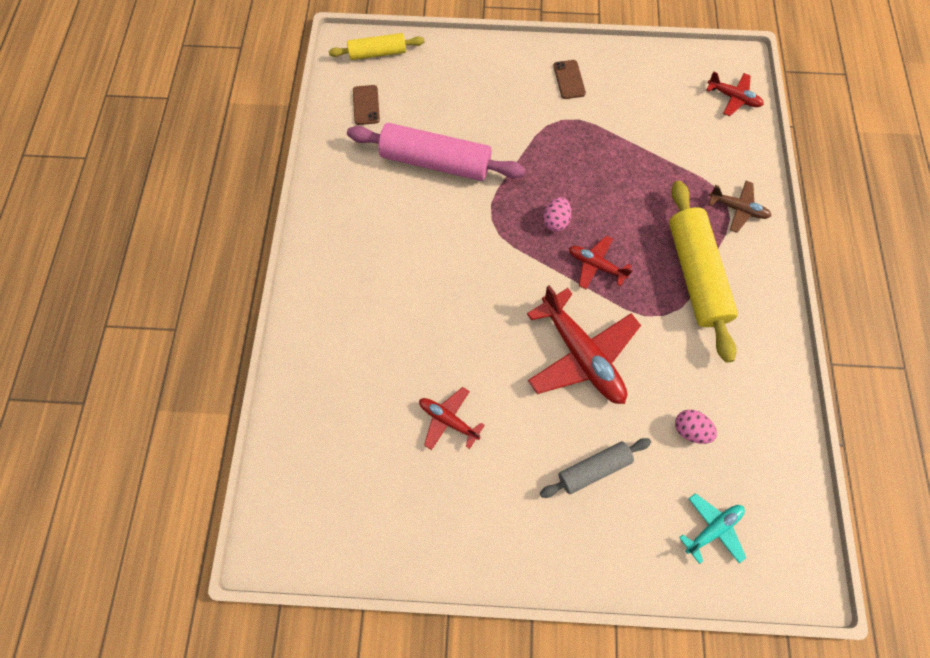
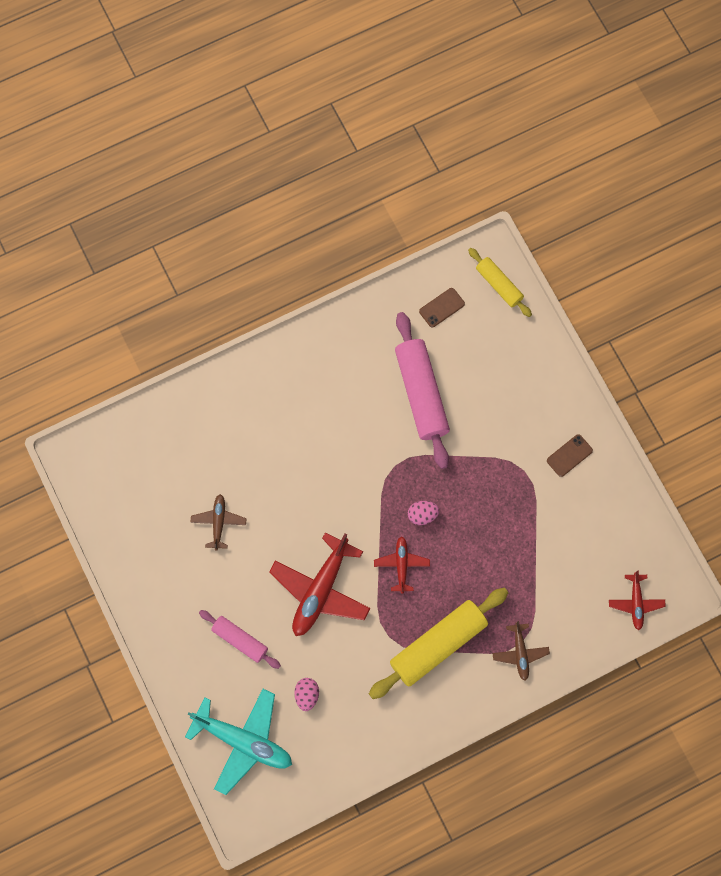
camera: 60 degrees right, 5 degrees up
(448, 420) = (218, 522): red plane -> brown plane
(593, 468) = (240, 640): grey rolling pin -> pink rolling pin
(712, 528) = (243, 741): turquoise plane -> turquoise plane, size x1.90

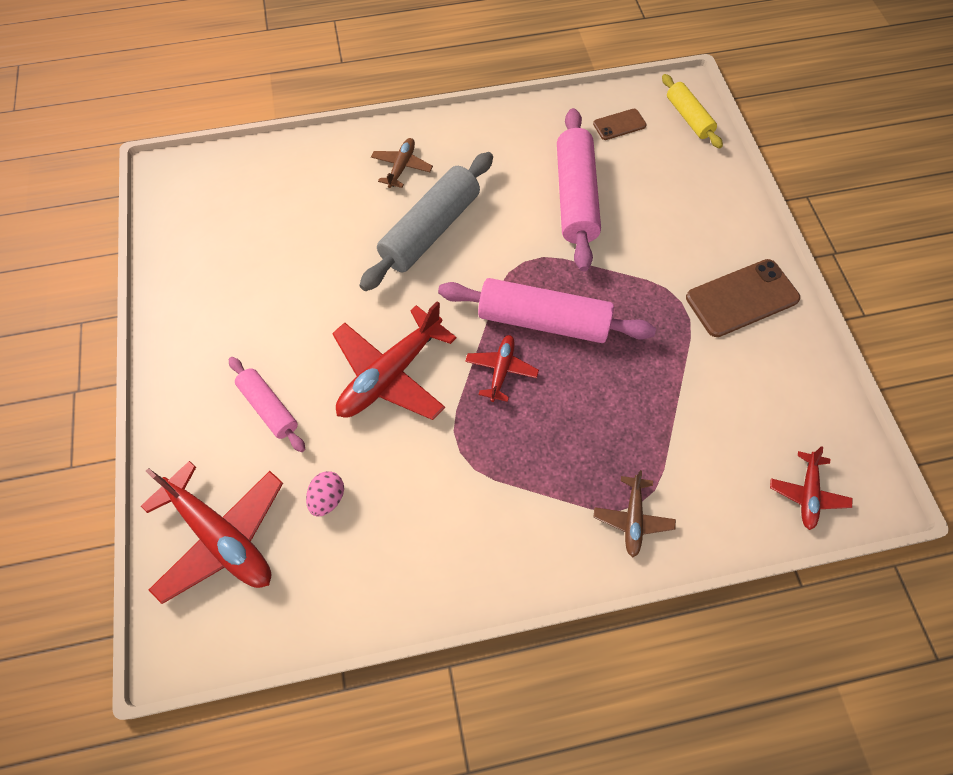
camera: 15 degrees right, 10 degrees down
(218, 522) = (297, 272): brown plane -> brown plane (401, 167)
(243, 741) = (222, 536): turquoise plane -> red plane
(312, 455) = (430, 230): none -> grey rolling pin
(422, 515) = (543, 320): pink egg -> pink rolling pin
(438, 644) = (522, 478): yellow rolling pin -> none
(569, 455) = (742, 298): brown phone -> brown phone, size x1.86

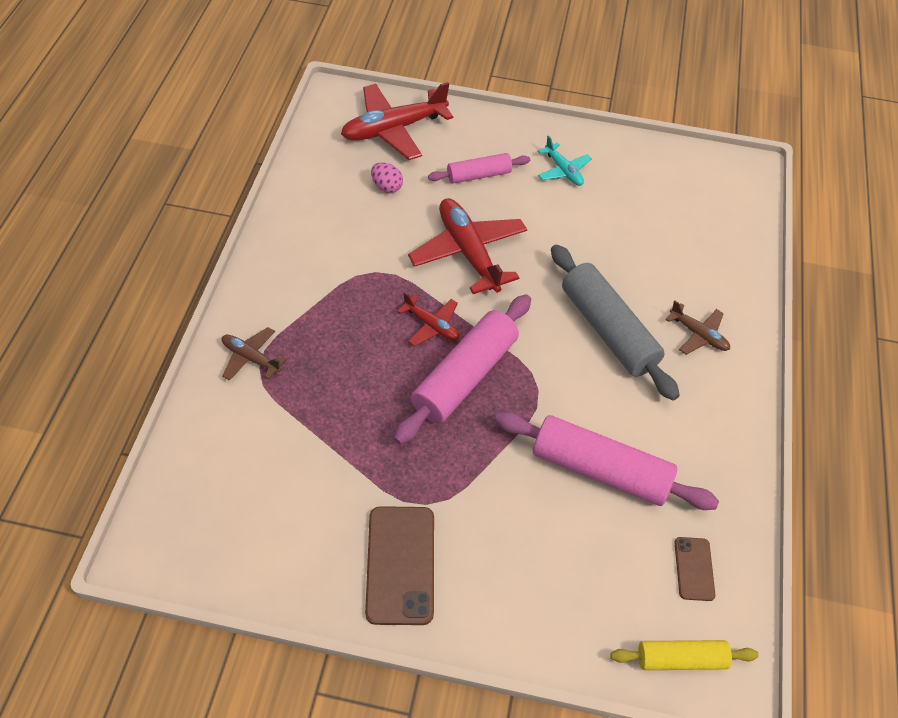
camera: 110 degrees right, 10 degrees down
(229, 328) = (563, 170): none -> turquoise plane
(807, 493) = (182, 498): red plane -> none

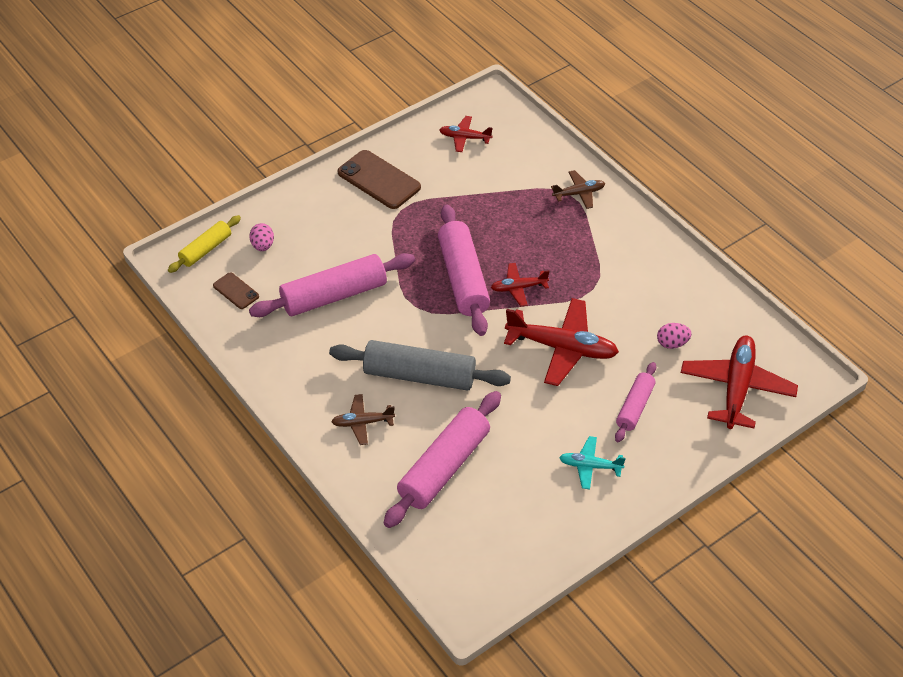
camera: 135 degrees right, 5 degrees down
(248, 528) = (464, 138): none -> red plane
(613, 601) = (263, 246): none -> pink egg
(669, 252) = (444, 467): none -> pink rolling pin

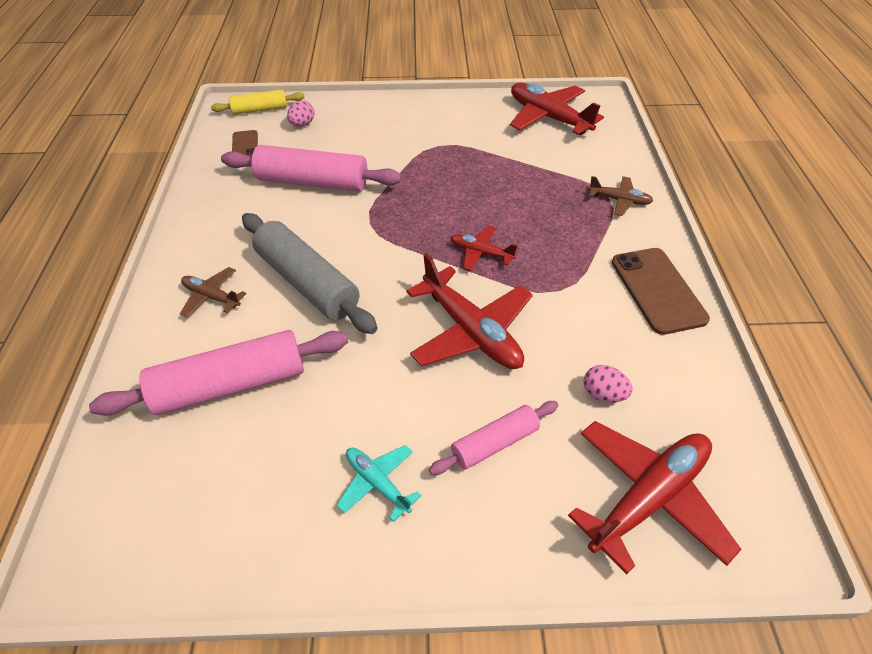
camera: 35 degrees right, 0 degrees up
(379, 180) = (443, 118): brown phone -> brown phone (658, 290)
(463, 278) = (436, 220): pink rolling pin -> none
(464, 138) = (548, 117): red plane -> red plane, size x1.90

